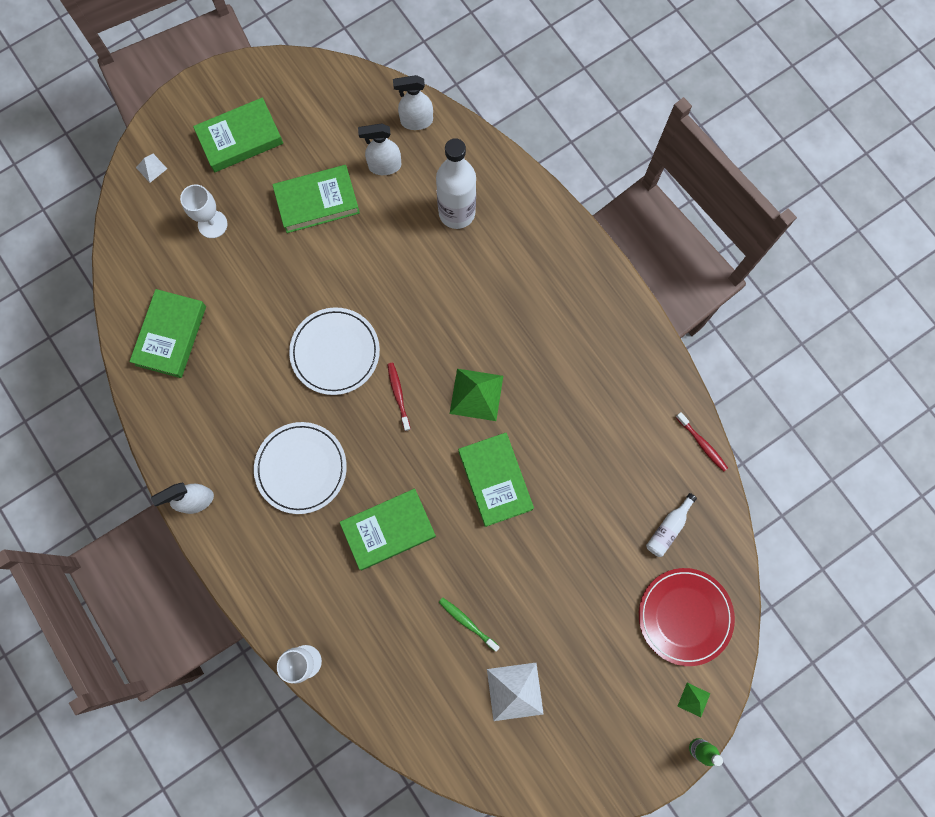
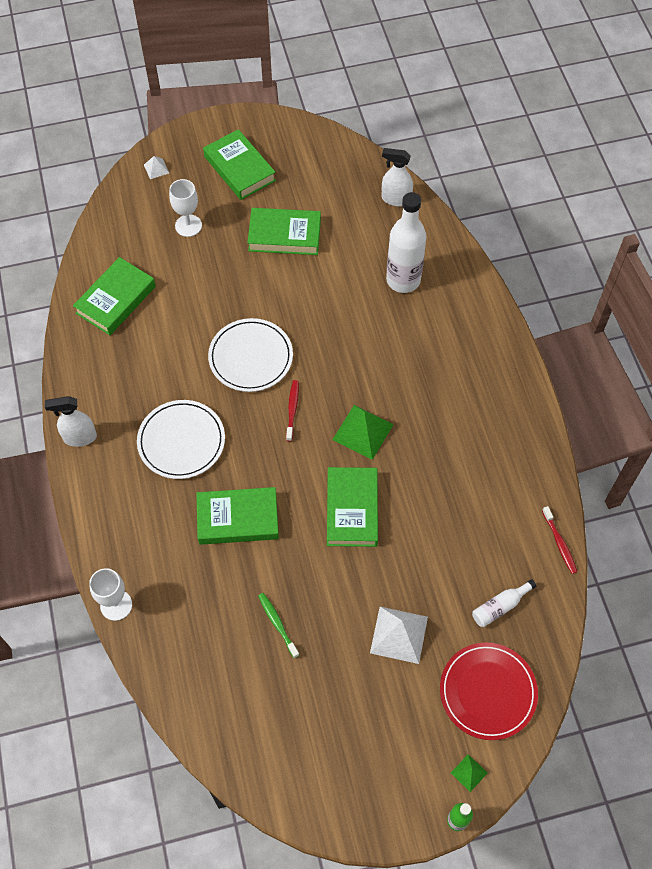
camera: 20 degrees right, 15 degrees down
(240, 139) = (239, 168): green book -> green book turned 60 degrees clockwise
(384, 166) = (354, 225): white spray bottle -> none
(514, 691) = (298, 701): white pyramid -> white pyramid (399, 634)

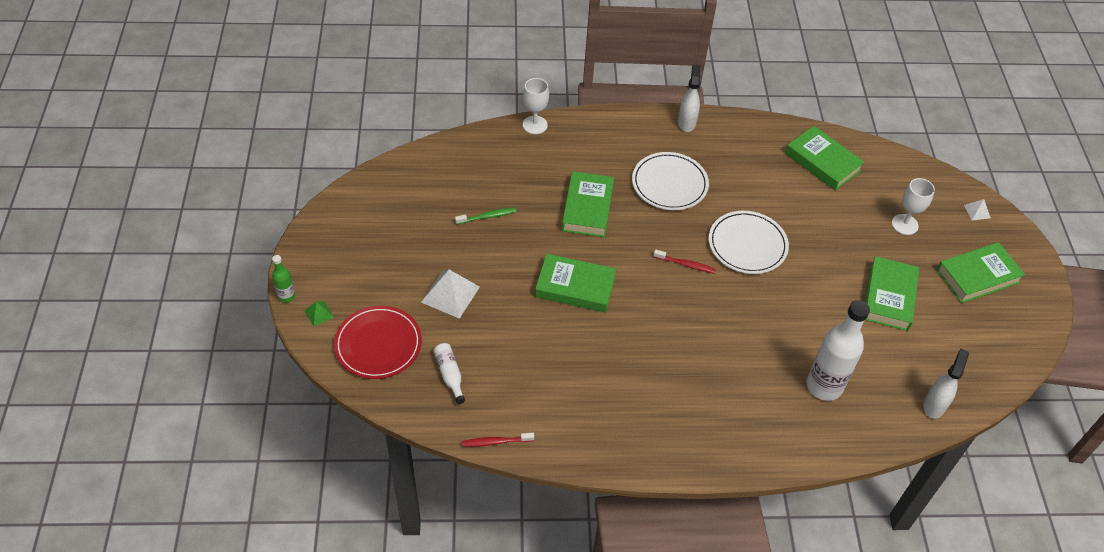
camera: 100 degrees right, 10 degrees down
(363, 432) = (652, 312): green pyramid -> none

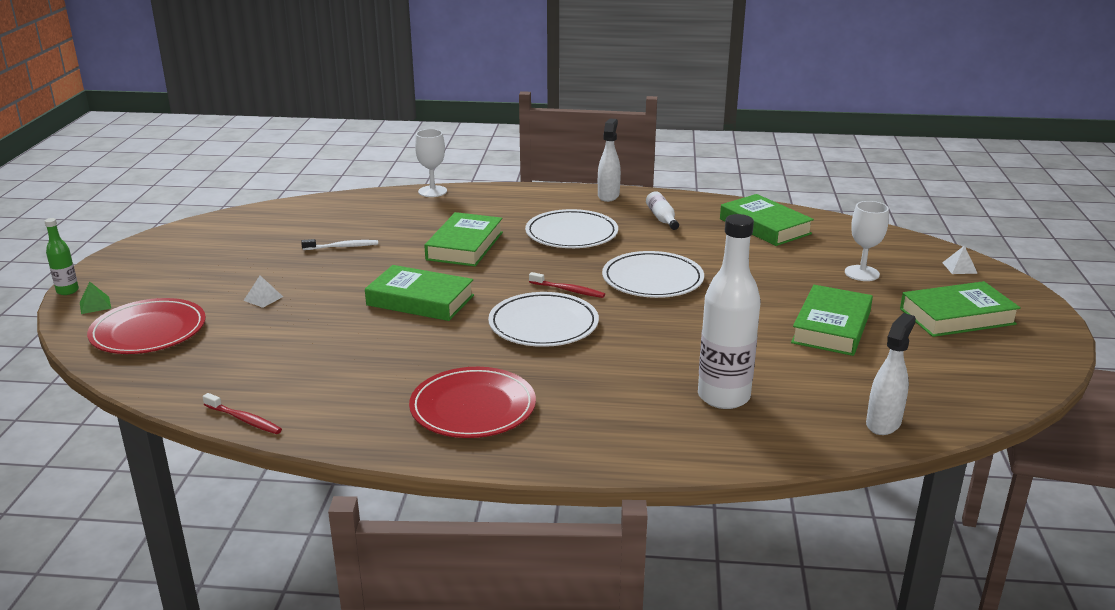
camera: 10 degrees right, 25 degrees down
(450, 294) = (263, 298): white pyramid -> white pyramid, size x0.50
(450, 375) = (221, 359): white bottle -> white bottle (662, 218)
(487, 216) = (342, 247): green toothbrush -> white toothbrush
(496, 442) = (244, 419): red toothbrush -> red toothbrush turned 150 degrees counterclockwise
(653, 414) = (473, 407): none -> red plate
(678, 311) = (543, 324): none -> white plate

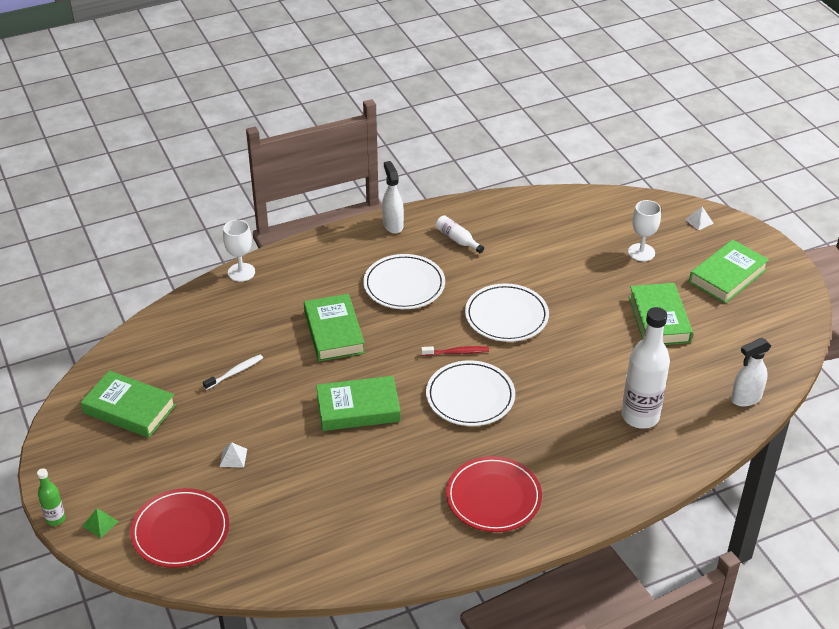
camera: 30 degrees left, 15 degrees up
(244, 419) = (351, 579): red toothbrush -> none
(764, 226) = (539, 221): green book -> green book (129, 409)
(883, 423) = (746, 398): white spray bottle -> white spray bottle turned 120 degrees counterclockwise

